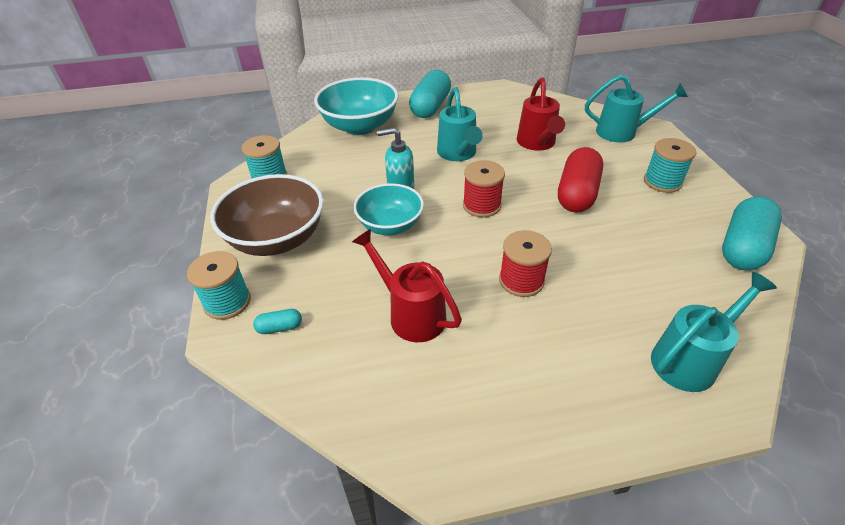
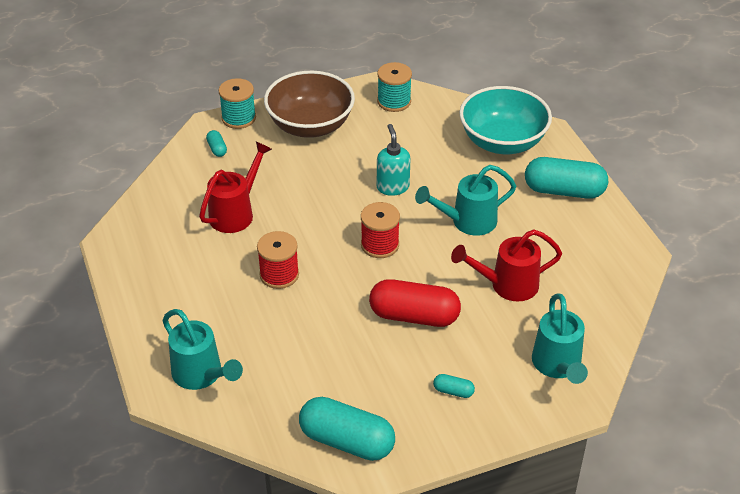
camera: 80 degrees right, 0 degrees up
(390, 225) = (339, 187): turquoise bowl -> none
(662, 182) = (453, 391): turquoise spool -> turquoise capsule

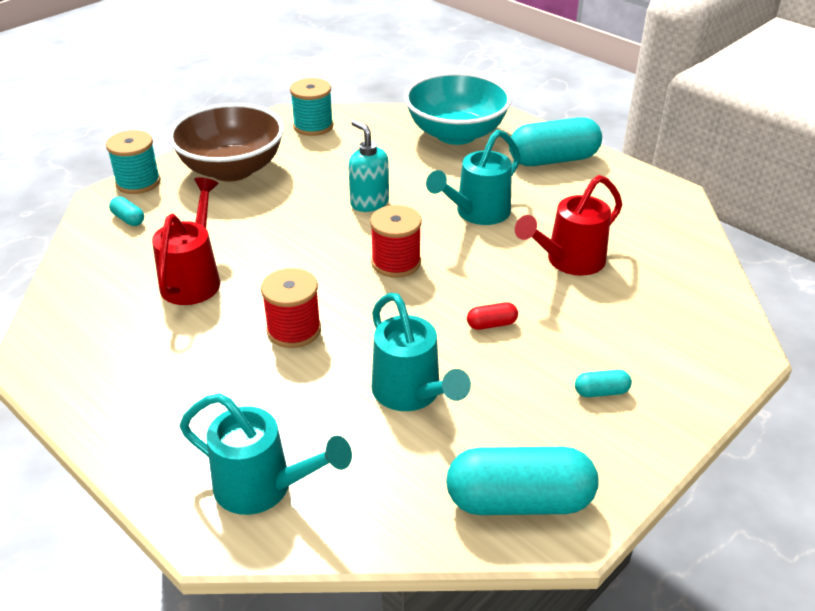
camera: 25 degrees left, 5 degrees down
(414, 316) = (491, 324): red capsule -> red capsule, size x0.43
(558, 365) = (690, 324): turquoise watering can -> turquoise watering can (411, 394)

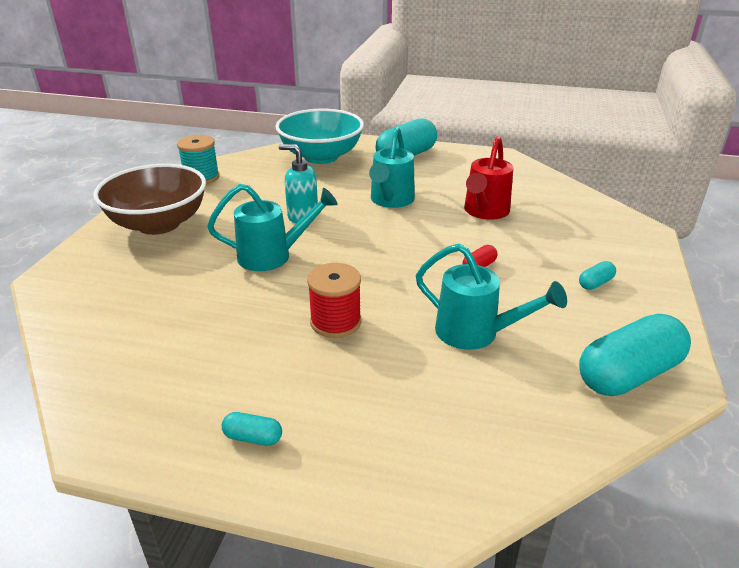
camera: 30 degrees left, 5 degrees down
(128, 219) = (92, 288): turquoise capsule -> turquoise capsule (253, 437)
(138, 182) = (74, 257): turquoise spool -> none
(193, 279) = (205, 314): red watering can -> none
(263, 487) = (438, 452): turquoise watering can -> turquoise watering can (272, 256)
(396, 263) = (366, 249): red spool -> none

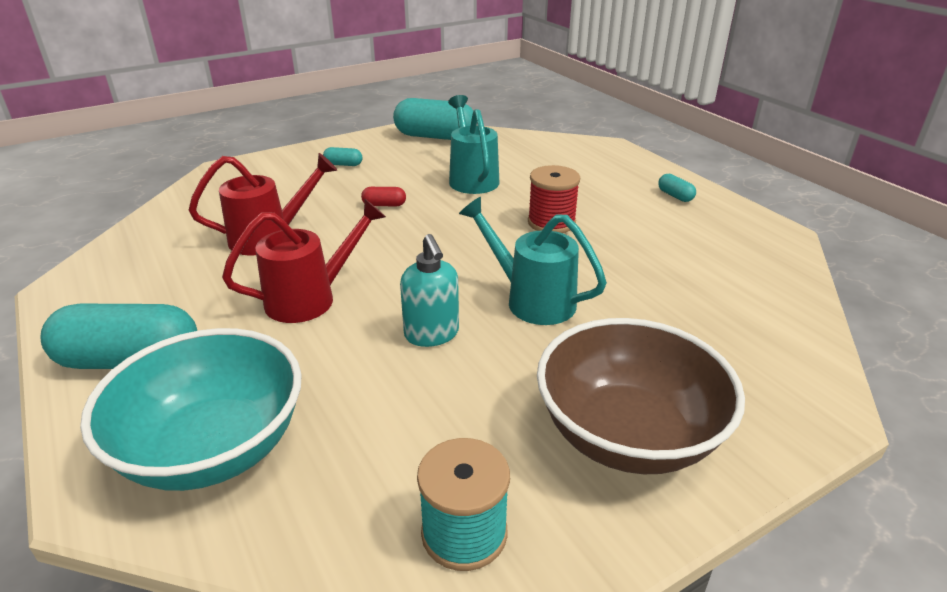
camera: 135 degrees left, 0 degrees up
(390, 200) = (310, 299): turquoise watering can -> red watering can

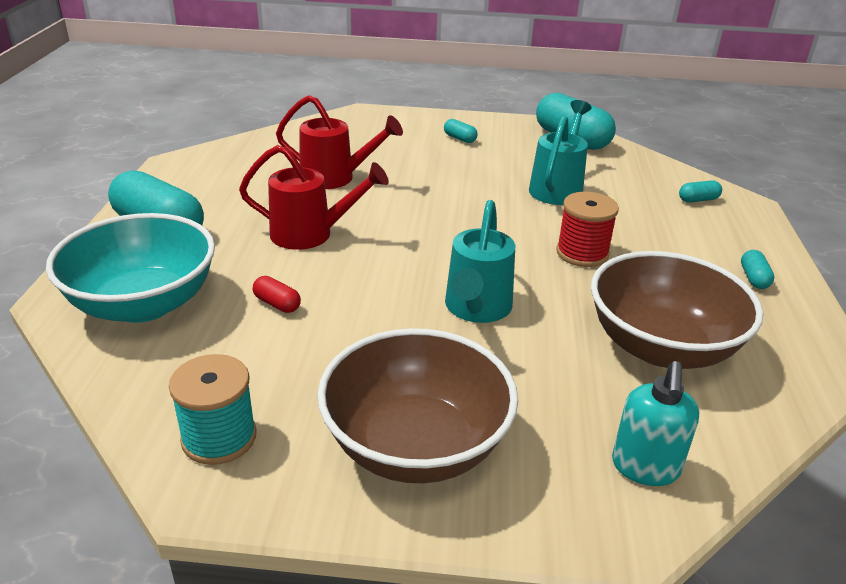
camera: 35 degrees right, 0 degrees up
(384, 205) = (452, 184): red capsule -> red capsule (277, 304)
(432, 334) = (363, 298): turquoise soap dispenser -> turquoise soap dispenser (645, 468)
(532, 300) = (476, 309): turquoise watering can -> turquoise watering can turned 150 degrees counterclockwise
(576, 153) = (698, 200): none -> turquoise capsule
(684, 269) = (661, 347): none -> brown bowl

